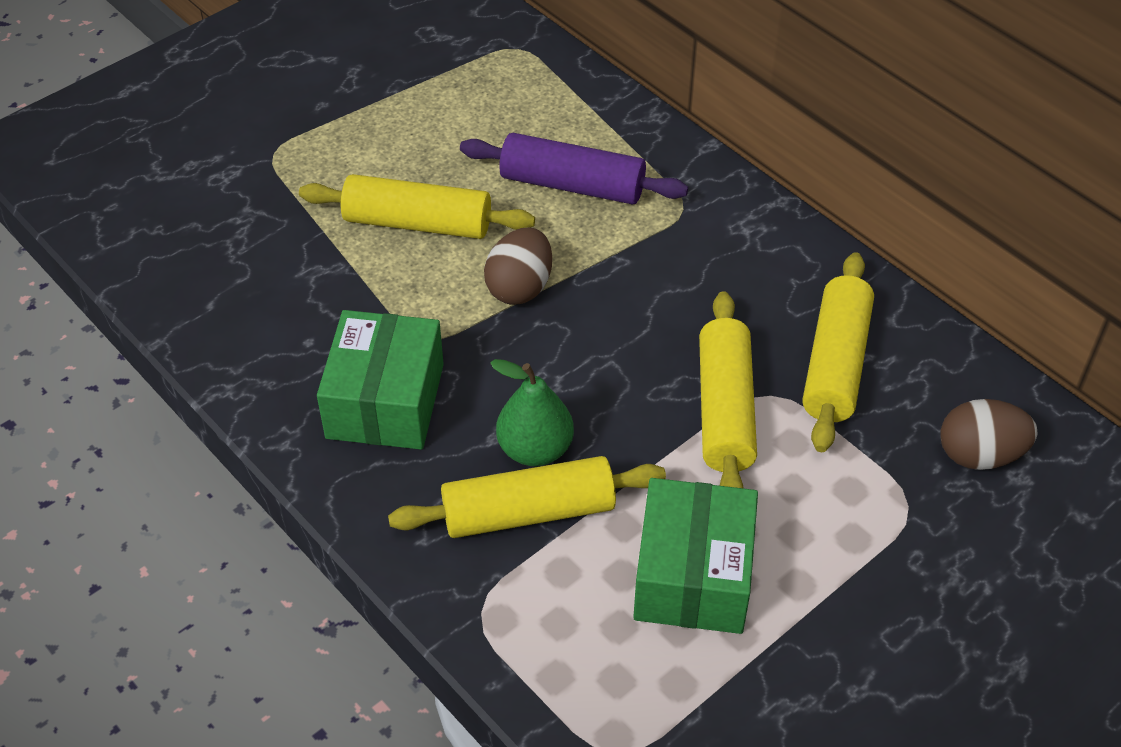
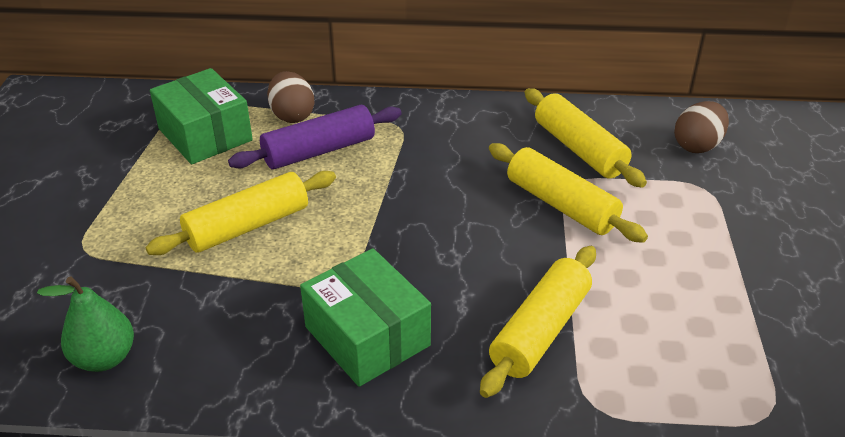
camera: 45 degrees left, 10 degrees down
(520, 287) = (363, 220): brown egg -> brown egg (292, 115)
(535, 449) = (495, 295): green pear -> green pear (104, 358)
(693, 575) = (667, 294): green box -> green box (205, 134)

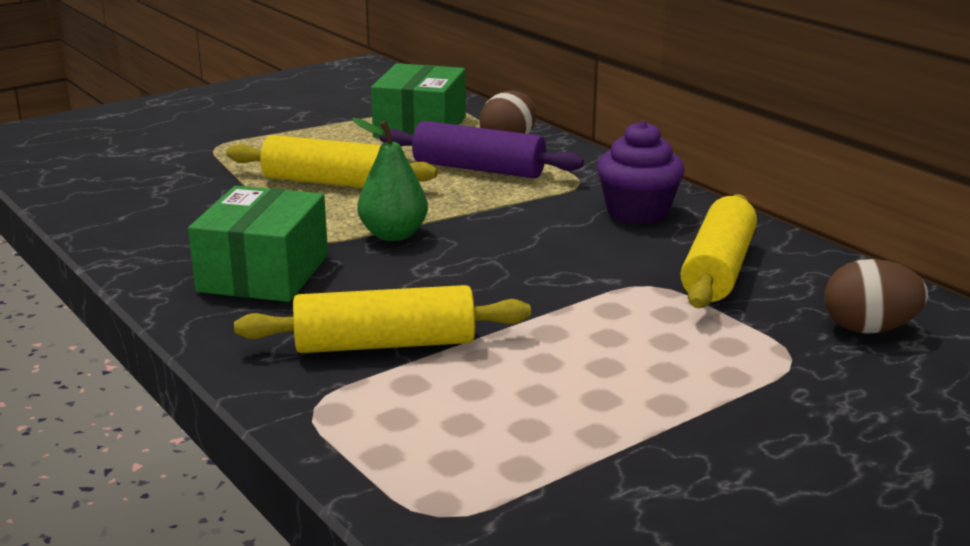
camera: 50 degrees right, 15 degrees down
(104, 358) = (109, 197): green pear -> green pear (393, 235)
(470, 130) = (637, 212): none -> purple cupcake
(561, 205) = (602, 291): yellow rolling pin -> none

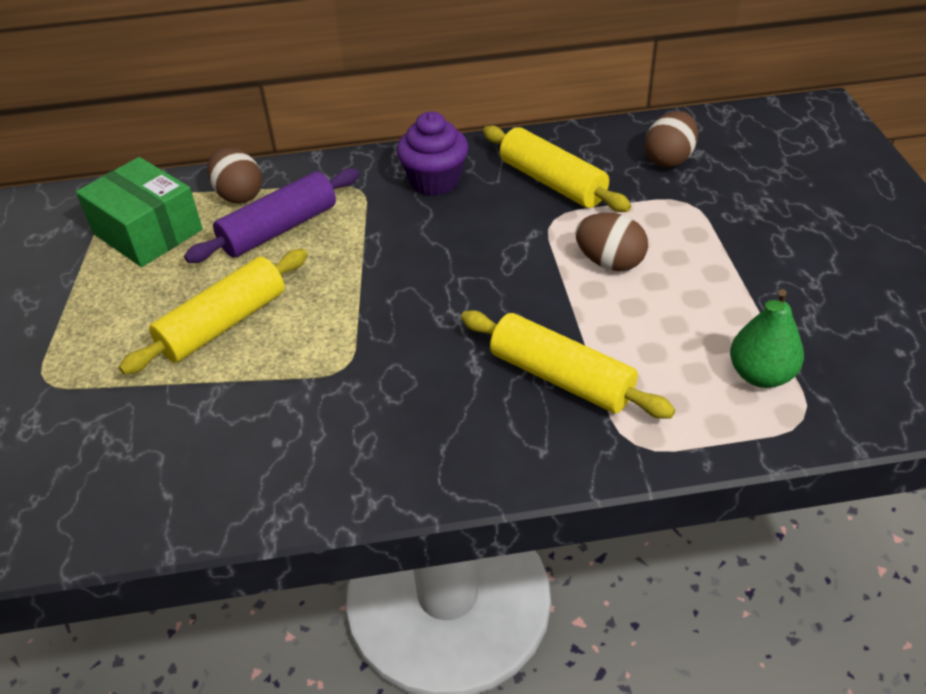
camera: 60 degrees left, 20 degrees up
(263, 273) = (385, 417): green box -> none
(385, 344) = (561, 377): yellow rolling pin -> yellow rolling pin turned 75 degrees counterclockwise
(393, 235) = (370, 317): green pear -> green pear (760, 375)
(608, 332) = (609, 262): none -> brown egg

